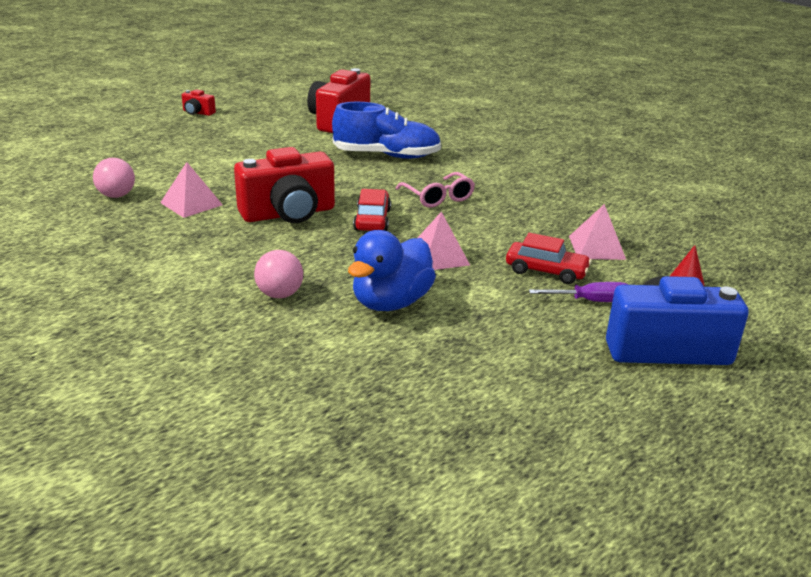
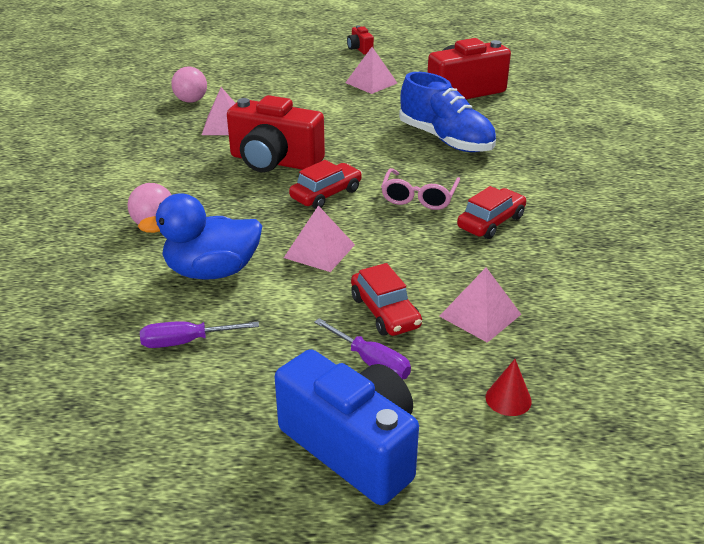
camera: 45 degrees right, 5 degrees up
(256, 134) = (371, 83): none -> pink pyramid
(463, 352) = (186, 342): none -> purple screwdriver
(508, 195) = (491, 222): none -> red car

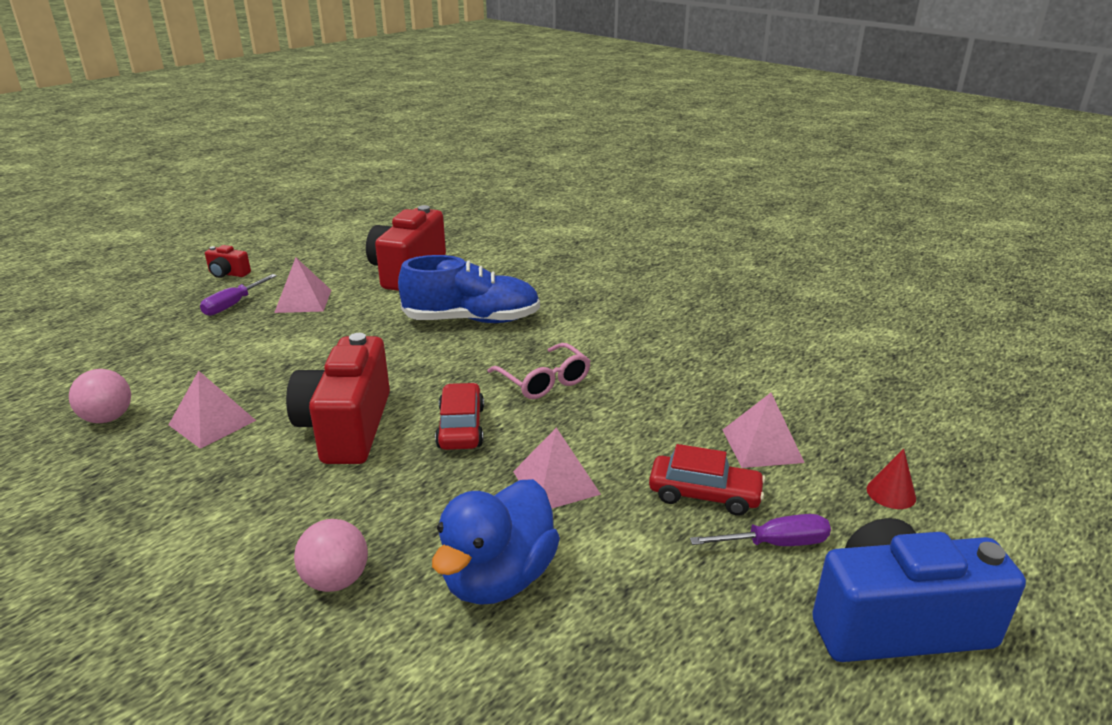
camera: 50 degrees left, 5 degrees down
(186, 342) = (613, 667): purple screwdriver -> purple screwdriver (233, 304)
(274, 161) = (346, 427): red camera -> red camera turned 120 degrees clockwise
(491, 222) = (633, 368): red car -> none

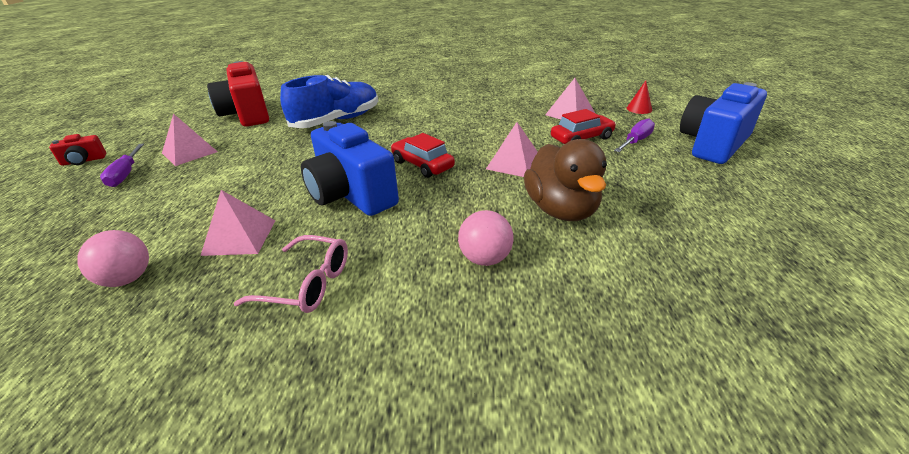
camera: 40 degrees left, 5 degrees up
(346, 427) = (351, 195): red camera -> blue camera
(498, 578) = (561, 210): blue duck -> brown duck
(544, 381) = (430, 130): pink glasses -> pink glasses (307, 284)

